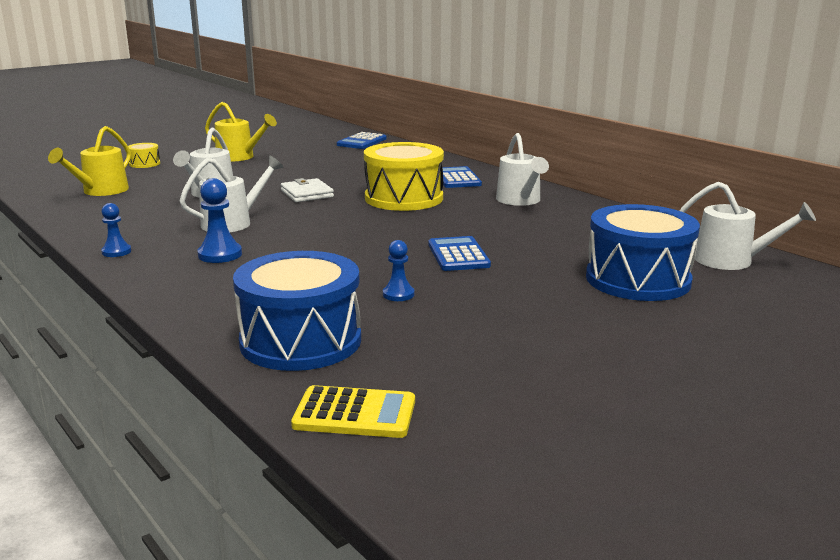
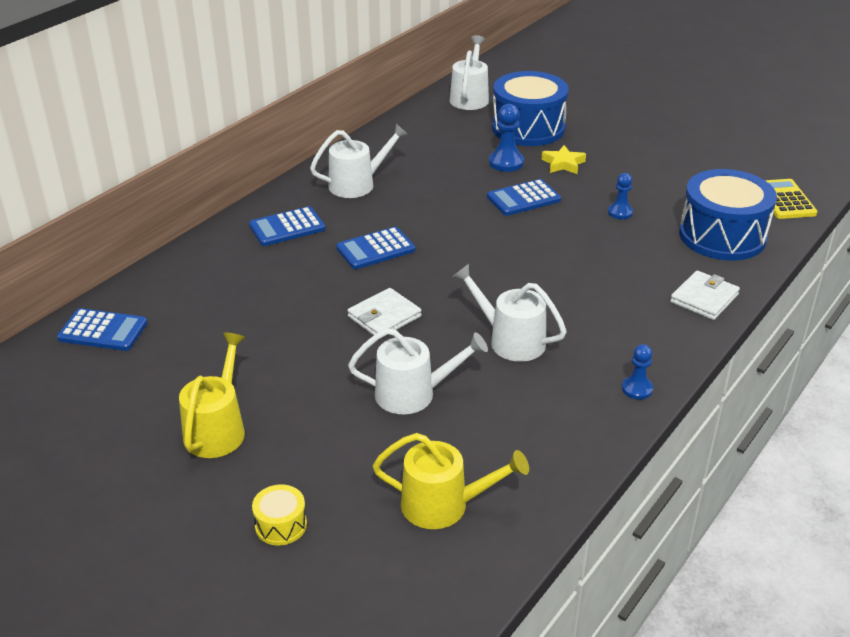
camera: 105 degrees left, 15 degrees up
(196, 303) = (704, 298): none -> white wallet
(220, 255) = (601, 319): blue pawn -> blue pawn (506, 162)
(404, 198) = (375, 249): yellow drum -> blue calculator
(532, 284) = (563, 164): none -> yellow star

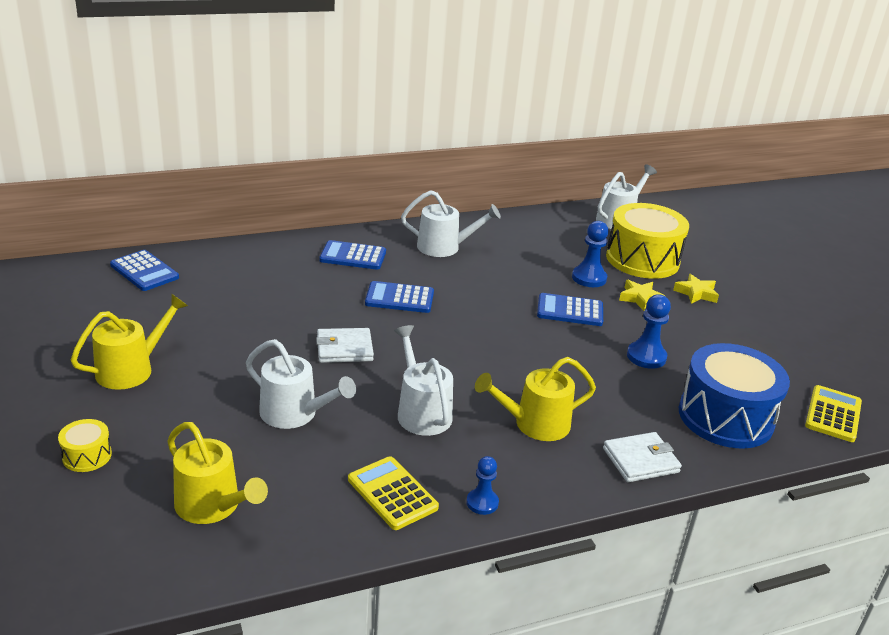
camera: 30 degrees right, 5 degrees down
(528, 128) = (642, 259): blue drum -> yellow drum
(566, 417) = (392, 493): none -> yellow calculator
(598, 141) = (696, 293): none -> yellow star
(604, 307) = (535, 424): none -> yellow watering can
(620, 212) = (646, 356): blue pawn -> blue pawn, size x1.53

